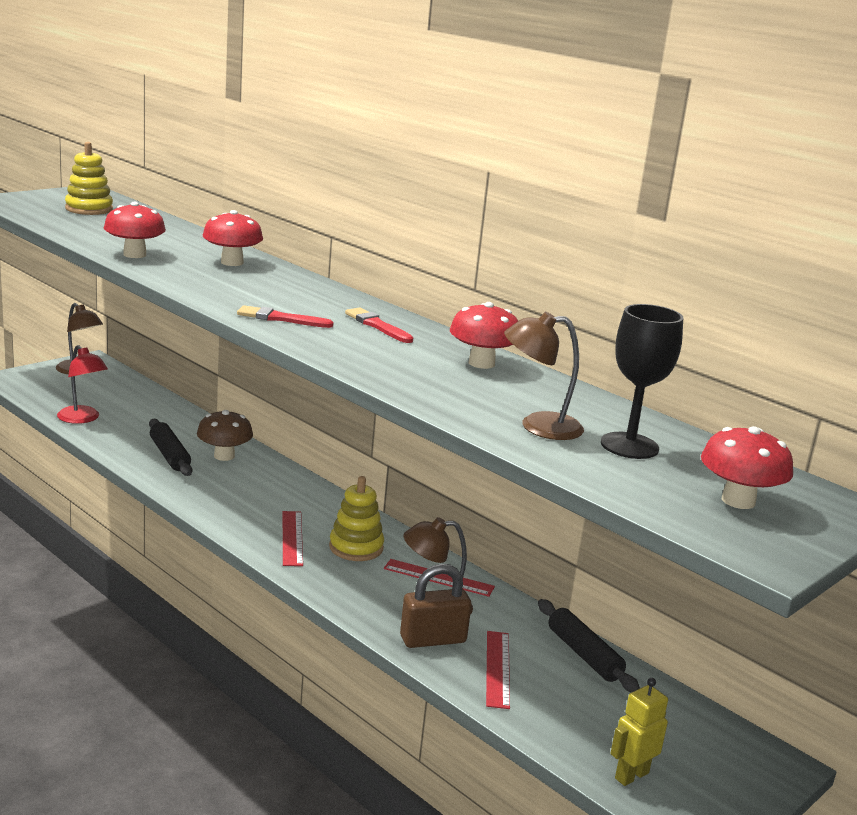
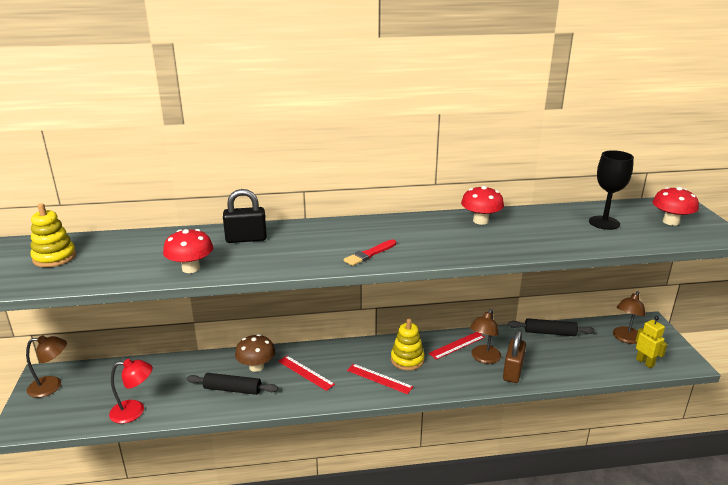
camera: 50 degrees left, 5 degrees up
(232, 262) = (246, 239): red mushroom -> black padlock
(377, 326) = (404, 229): red brush -> none
(497, 668) = (548, 363): red ruler -> red ruler (305, 372)
(538, 426) = (573, 235): brown lamp -> brown lamp (625, 338)
(631, 775) = (645, 362): yellow robot -> yellow robot turned 150 degrees clockwise

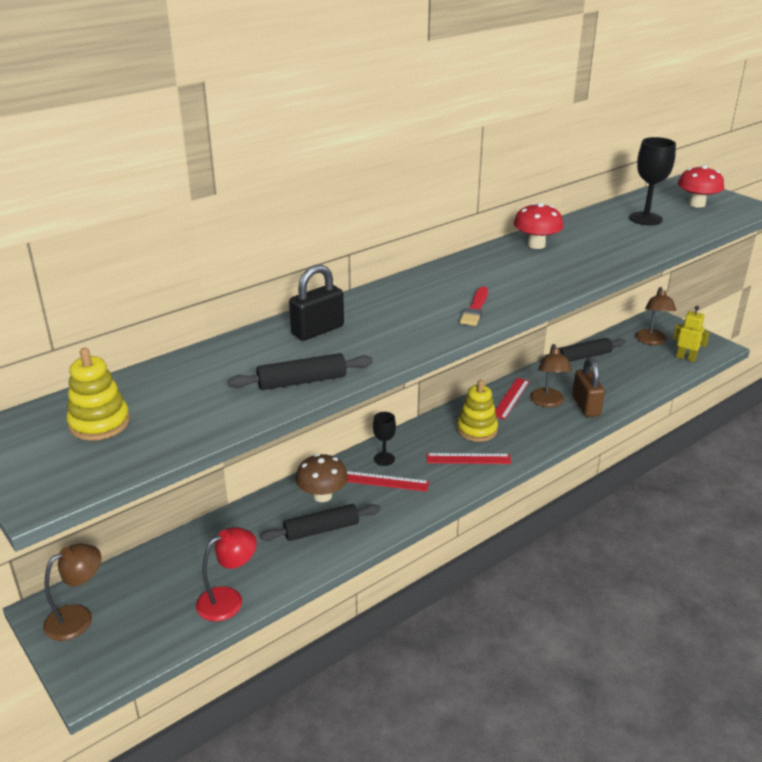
camera: 30 degrees left, 5 degrees up
(191, 268) = (302, 381): red mushroom -> black rolling pin
(321, 357) = (384, 459): none -> black goblet

